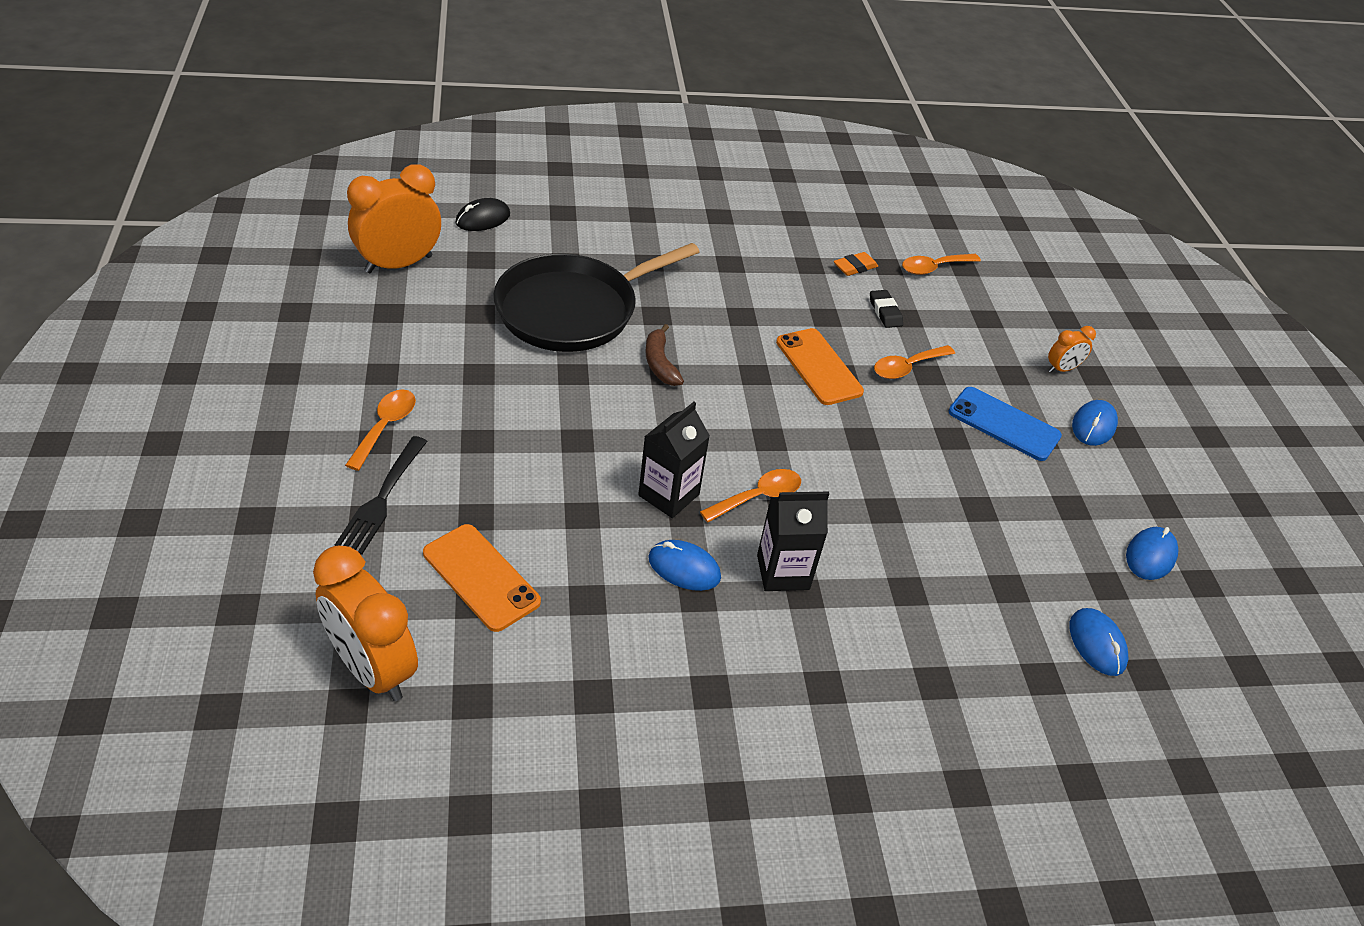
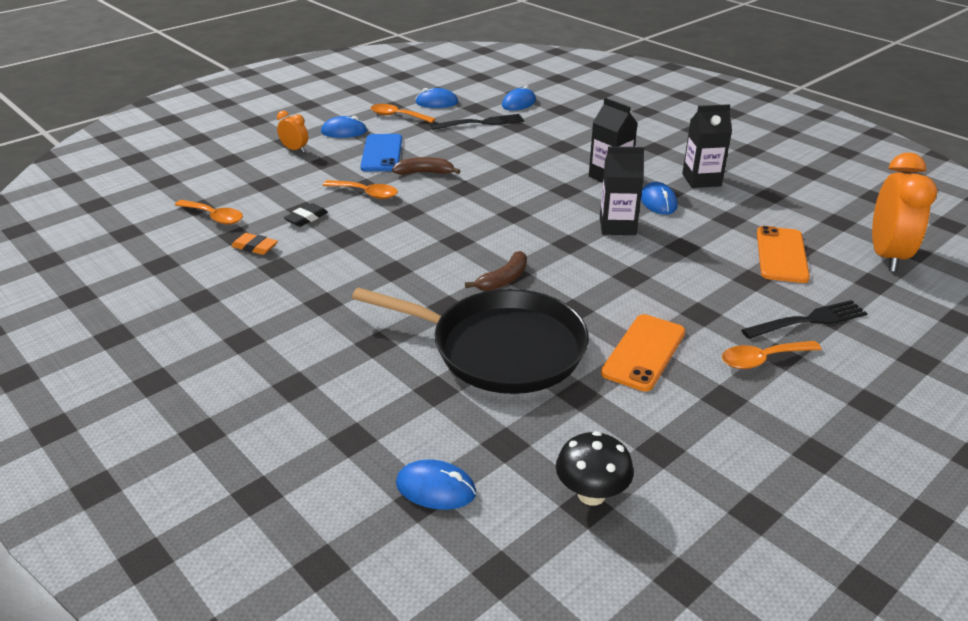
camera: 120 degrees left, 10 degrees down
(399, 264) = (591, 494): orange clock -> black mushroom
(483, 219) = (436, 488): black mouse -> blue mouse
(695, 655) = (701, 180): none -> black carton
(758, 497) = (569, 200): orange spoon -> orange spoon (397, 116)
(818, 367) = (412, 221): orange phone -> orange phone (644, 352)
(924, 429) = (425, 173): none -> brown banana
(1043, 558) = (481, 123): none -> black fork

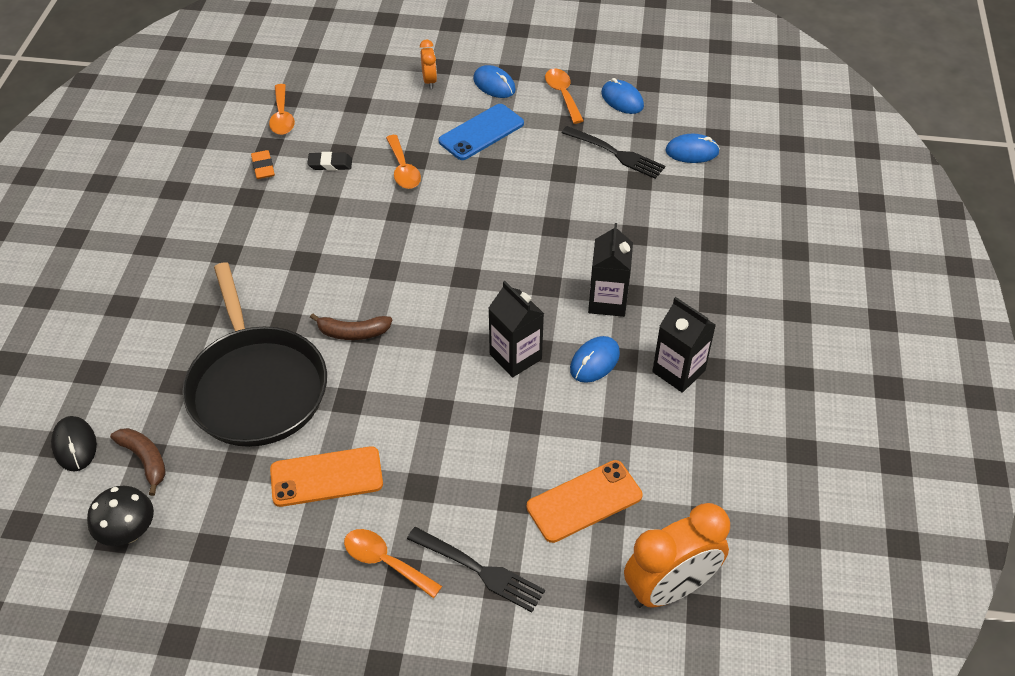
camera: 50 degrees right, 15 degrees up
(425, 173) = (477, 179): brown banana -> brown banana (145, 460)
(436, 488) = (75, 445): blue mouse -> black mouse

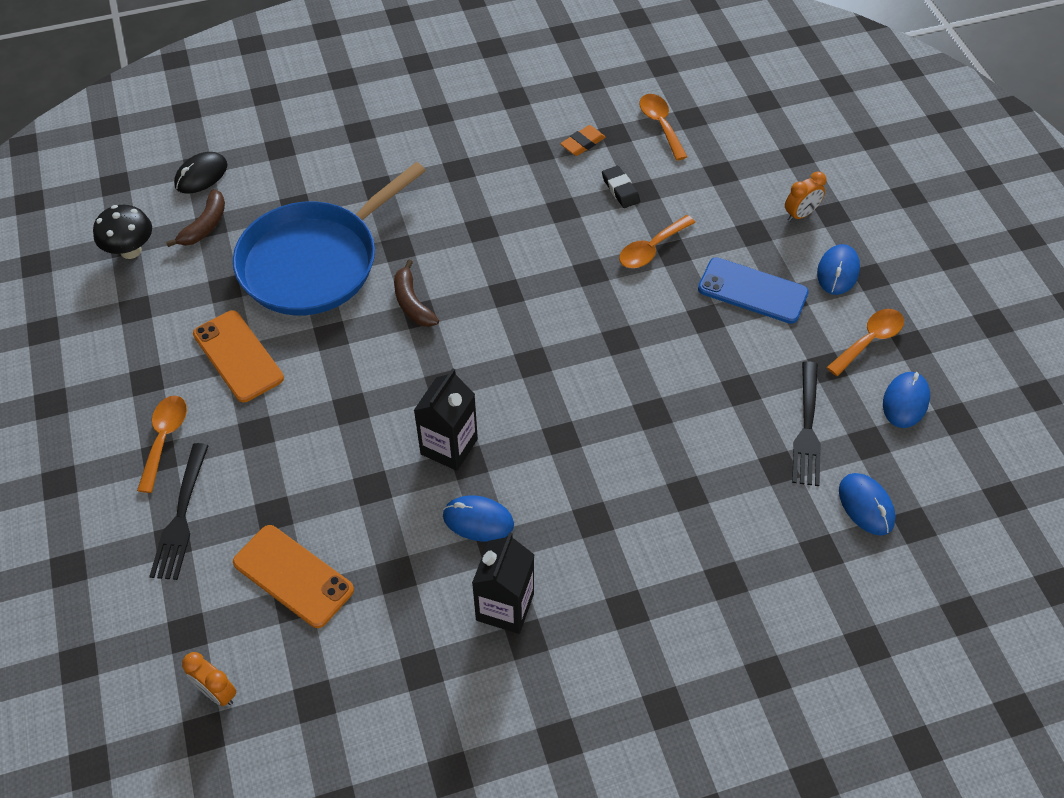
camera: 65 degrees right, 5 degrees up
(256, 386) = (315, 262): black pan -> blue pan
(282, 117) = (661, 125): orange spoon -> orange spoon turned 105 degrees clockwise
(607, 301) = (570, 502): black carton -> none
(669, 588) = (217, 692): orange clock -> orange clock, size x0.48

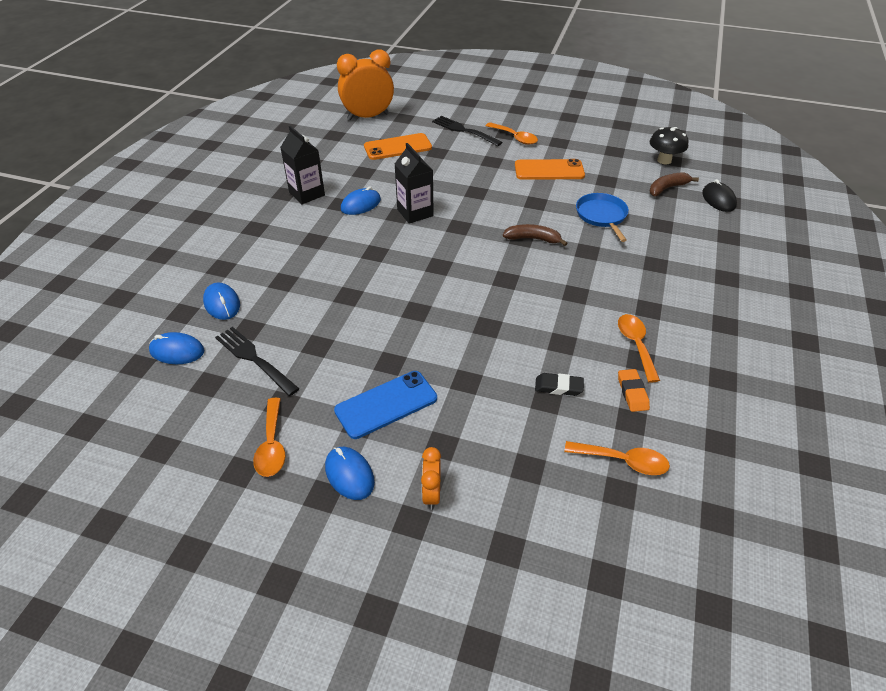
camera: 125 degrees right, 10 degrees down
(205, 226) = (667, 188): brown banana -> brown banana turned 90 degrees clockwise
(217, 692) = (368, 117): orange clock -> orange clock, size x2.08
(315, 262) = (602, 216): blue pan -> blue pan, size x0.52
(651, 249) = (480, 370): orange spoon -> orange spoon (636, 345)
(905, 401) = (206, 427): blue mouse -> blue mouse (222, 303)

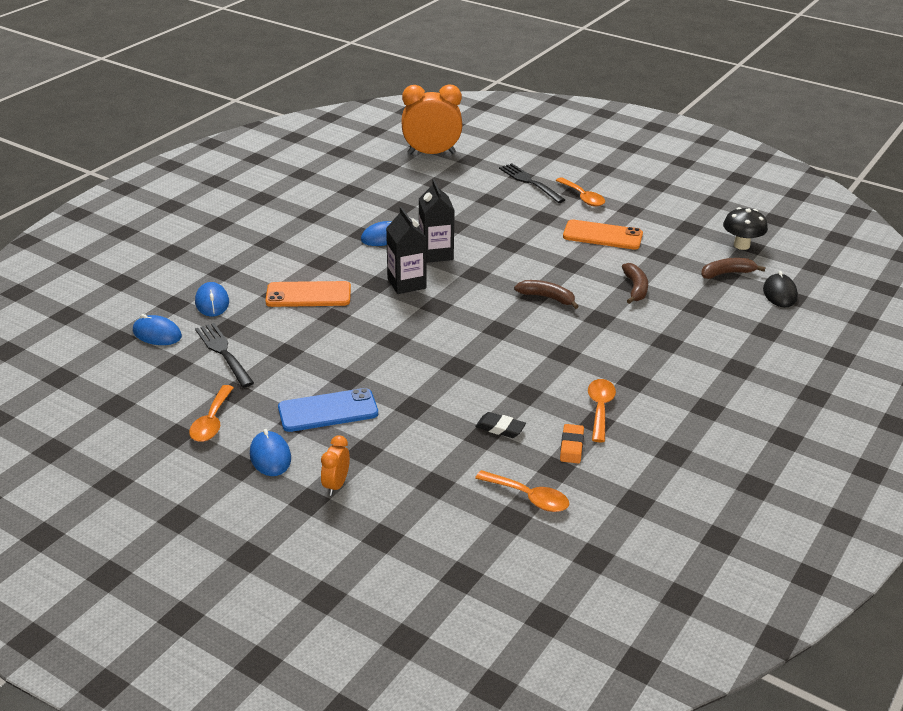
camera: 15 degrees right, 10 degrees down
(307, 194) = (333, 219): black carton -> black carton (406, 283)
(398, 147) = (449, 188): orange phone -> orange phone (308, 295)
(602, 216) = (635, 288): blue pan -> brown banana

